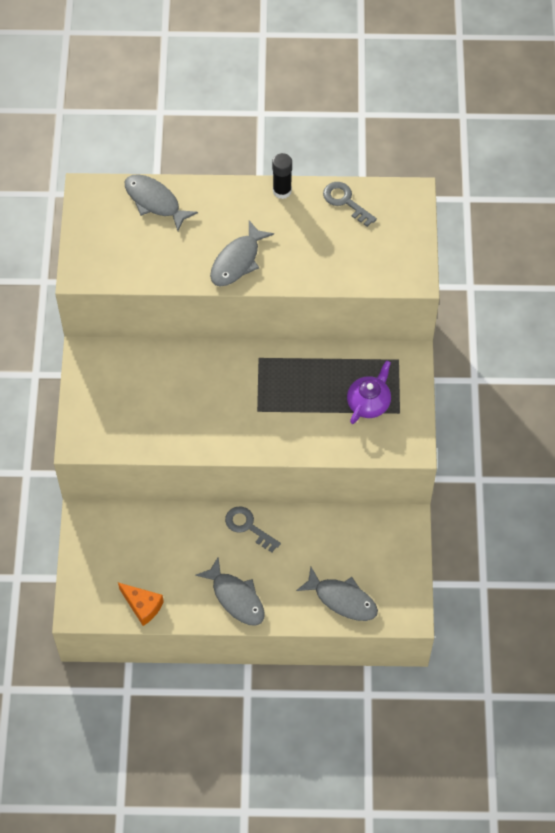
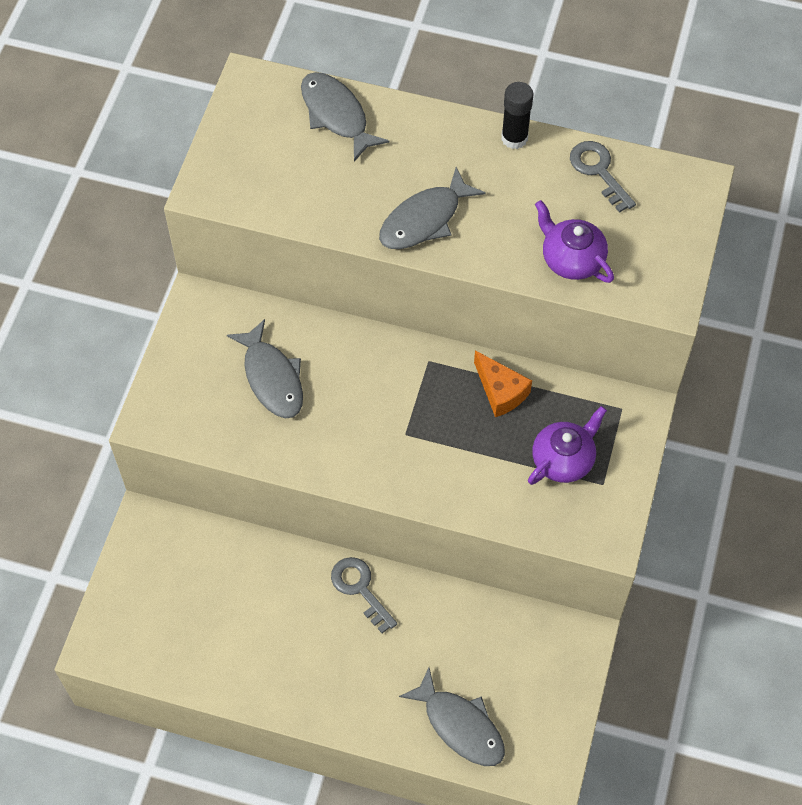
camera: 15 degrees right, 0 degrees up
(142, 606) = (185, 664): orange cheese -> orange cheese (500, 391)
(236, 597) = (314, 685): grey fish -> grey fish (272, 378)
(344, 266) = (571, 259): none -> purple teapot

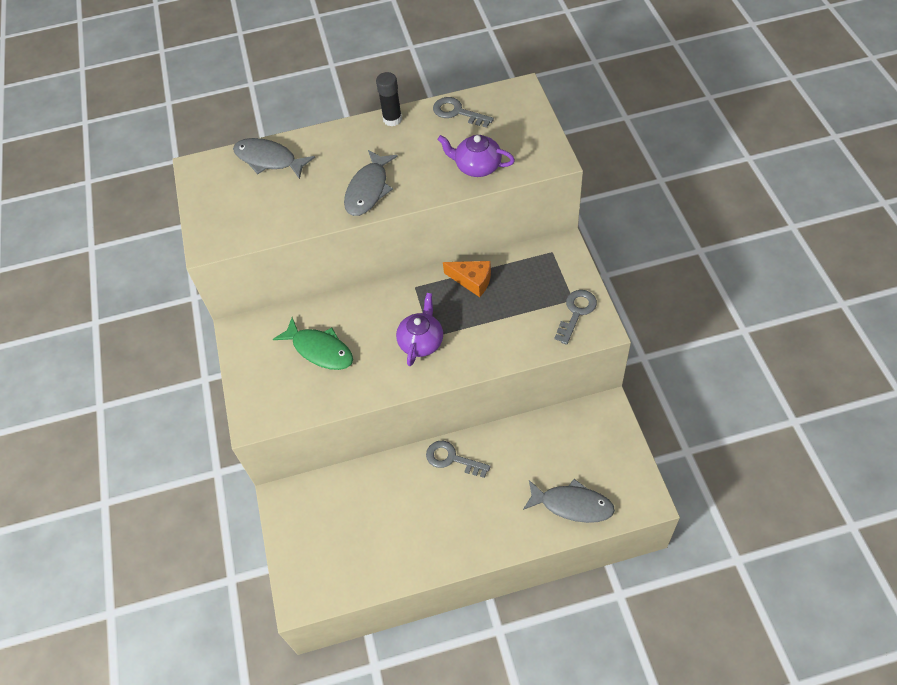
camera: 25 degrees left, 5 degrees down
(272, 378) = (320, 350): grey fish -> green fish
(563, 459) = (539, 298): purple teapot -> purple teapot (421, 341)
(595, 503) = (576, 312): none -> grey key

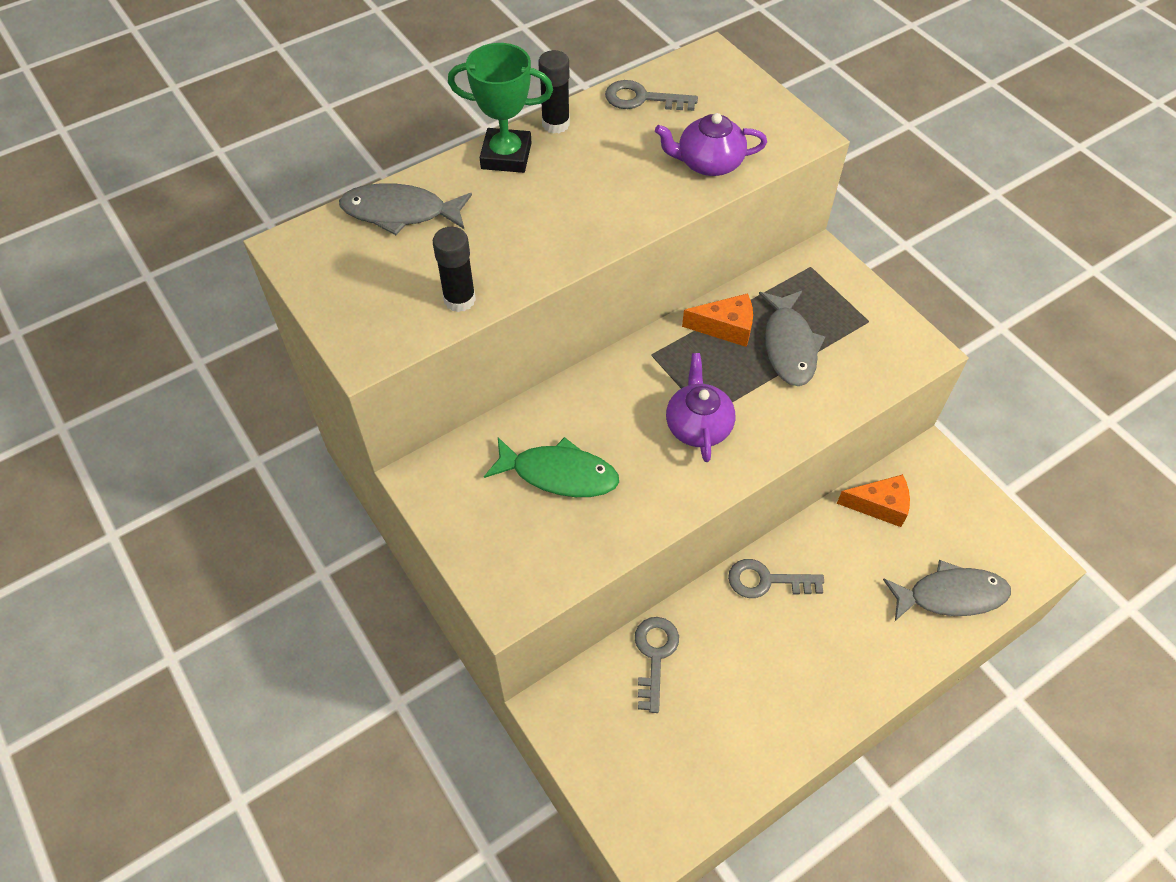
camera: 25 degrees left, 0 degrees up
(277, 224) = (459, 299): none -> black glue stick
(350, 135) = (506, 156): none -> green trophy
(368, 190) = (572, 224): grey fish -> grey fish (789, 346)
(553, 431) = (879, 506): none -> orange cheese
(576, 312) = (882, 336): grey key -> grey key (654, 655)

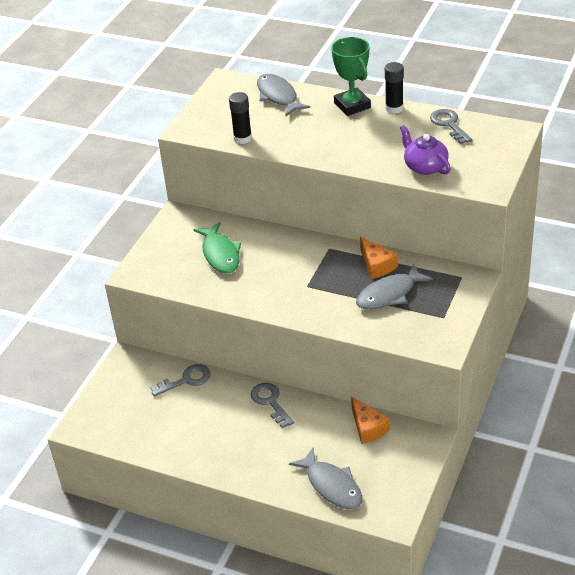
camera: 60 degrees right, 15 degrees down
(698, 425) = (297, 286): purple teapot -> none

